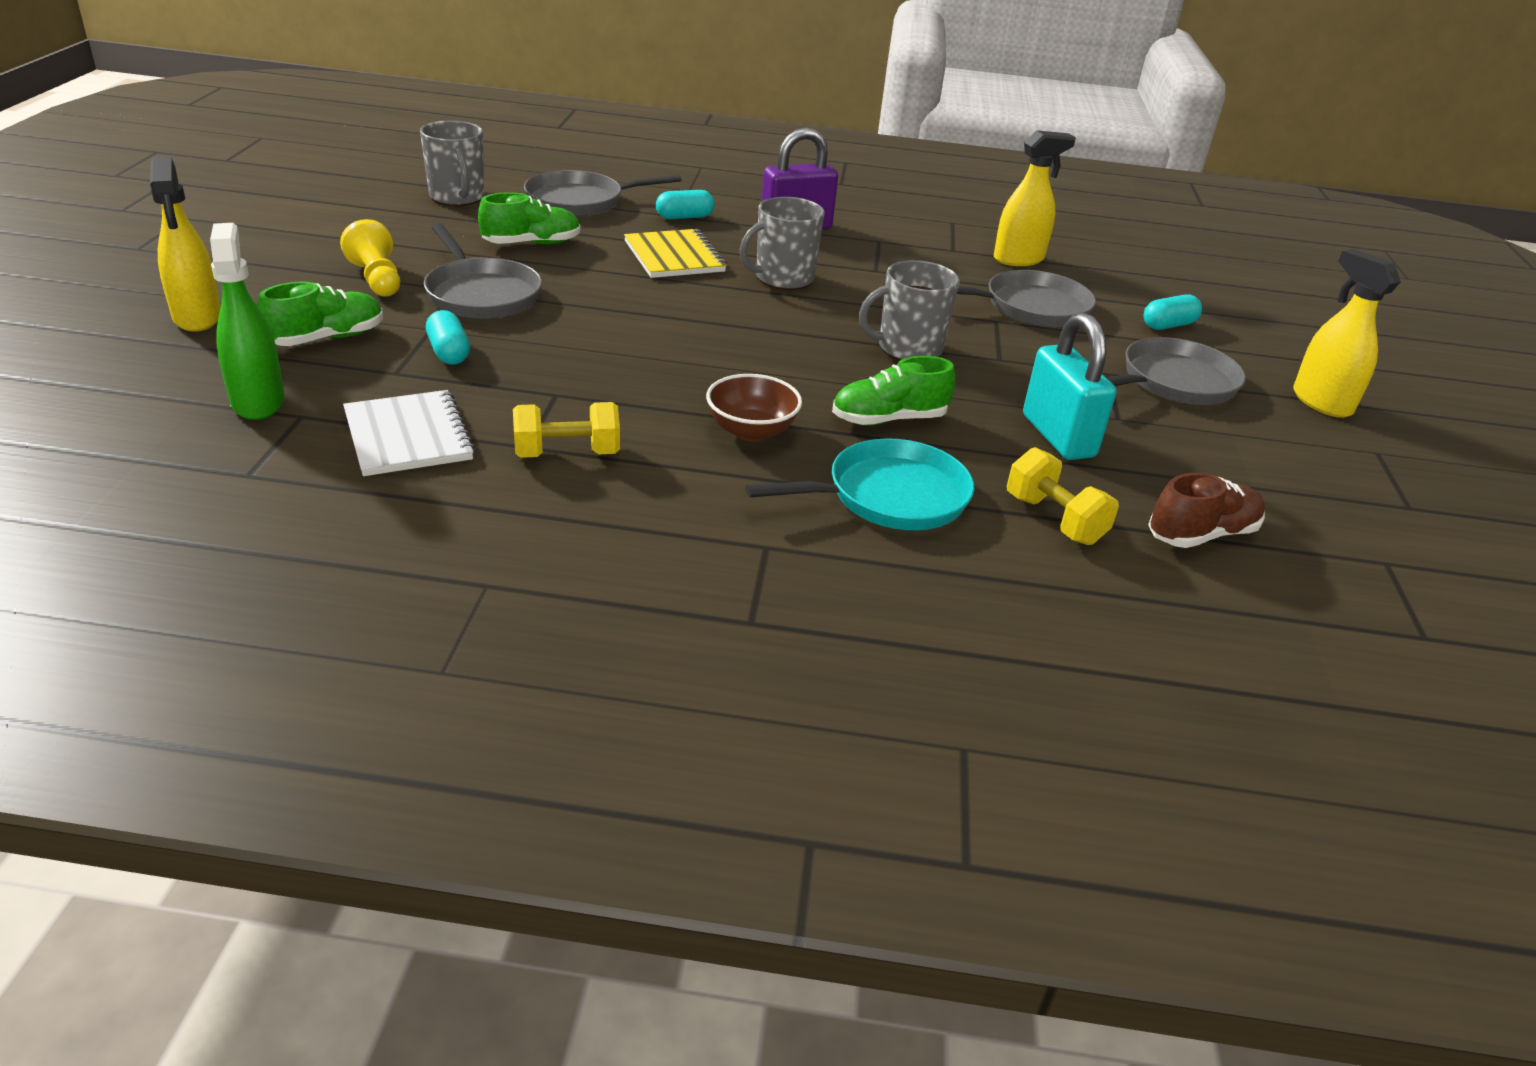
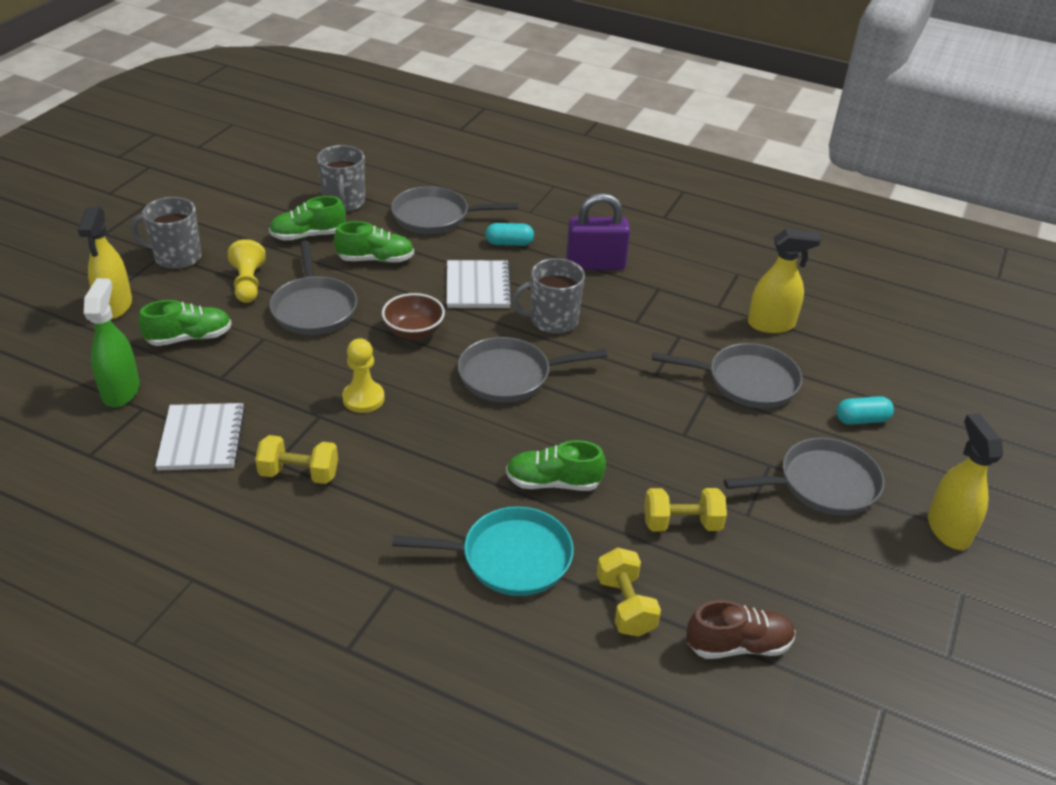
camera: 20 degrees right, 5 degrees up
(429, 229) = (308, 235): none -> green shoe
(449, 352) = (264, 363): turquoise capsule -> none
(602, 371) = (363, 398): none -> yellow pawn
(674, 257) = (478, 286): yellow notebook -> white notebook
(751, 431) = (441, 475): brown bowl -> brown bowl (414, 332)
(768, 330) = (510, 376): none -> grey pan
(908, 348) = (612, 411): grey mug -> grey mug (176, 257)
(1058, 436) = (682, 524): turquoise padlock -> yellow dumbbell

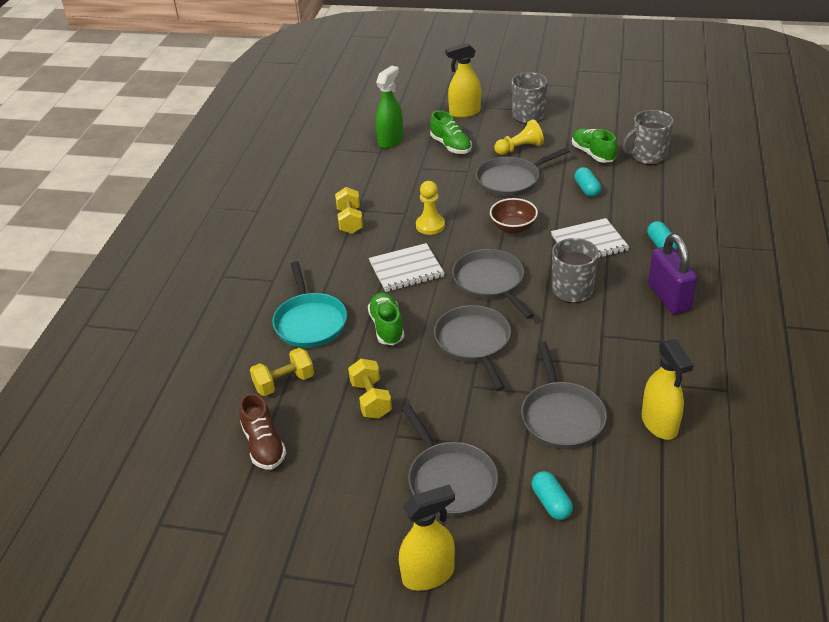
camera: 80 degrees right, 0 degrees up
(121, 391) = (390, 140): green spray bottle -> green spray bottle turned 45 degrees counterclockwise
(202, 439) = (364, 179): white notebook -> white notebook (406, 269)
(375, 259) = (587, 189): green shoe -> turquoise capsule
(435, 216) = (667, 200): grey pan -> grey pan (474, 343)

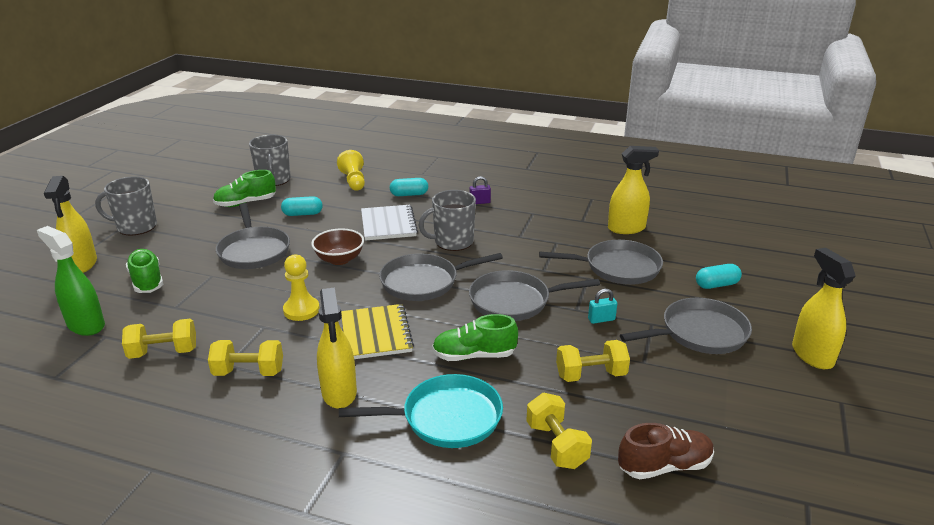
camera: 85 degrees left, 10 degrees down
(332, 266) = (339, 393): none -> yellow spray bottle
(366, 180) = (163, 352): none -> yellow dumbbell
(406, 269) = (376, 334): white notebook -> yellow notebook
(451, 146) = (147, 281): green shoe -> green shoe turned 90 degrees counterclockwise
(457, 405) = (601, 319): none -> turquoise padlock
(519, 148) = (197, 239): yellow pawn -> yellow pawn (353, 181)
(668, 297) = (480, 202): purple padlock -> purple padlock, size x0.44

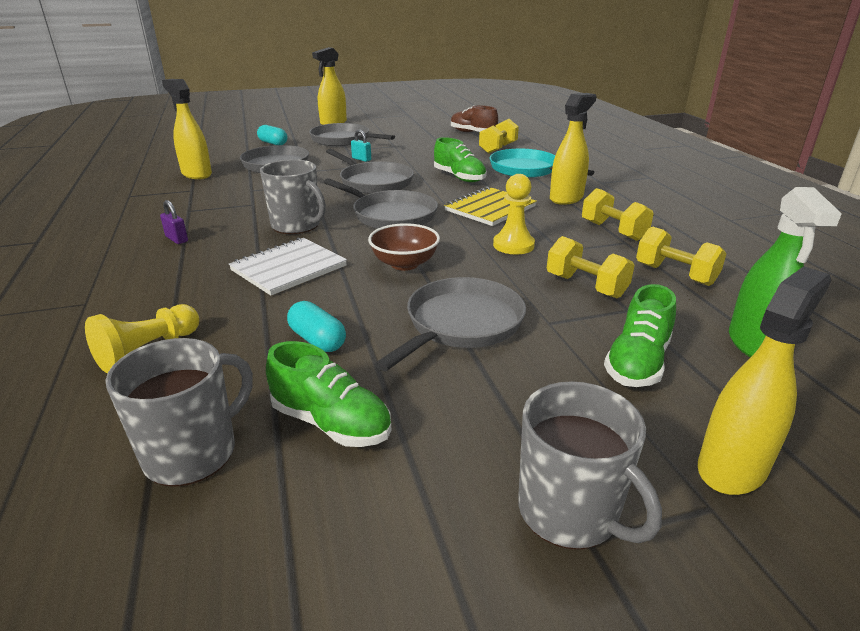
camera: 125 degrees left, 0 degrees up
(409, 194) = (180, 286): turquoise capsule -> none
(591, 375) = (427, 152): yellow dumbbell -> yellow dumbbell (586, 286)

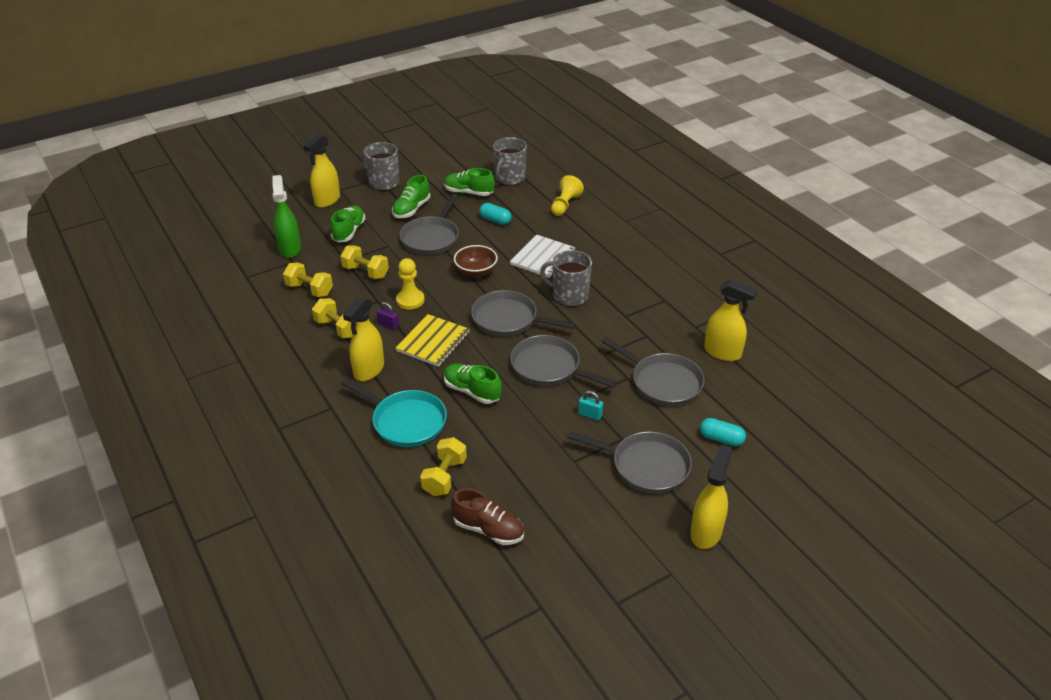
camera: 165 degrees right, 10 degrees up
(177, 239) = (635, 270): purple padlock -> purple padlock (388, 325)
(491, 396) = (411, 209): none -> green shoe

